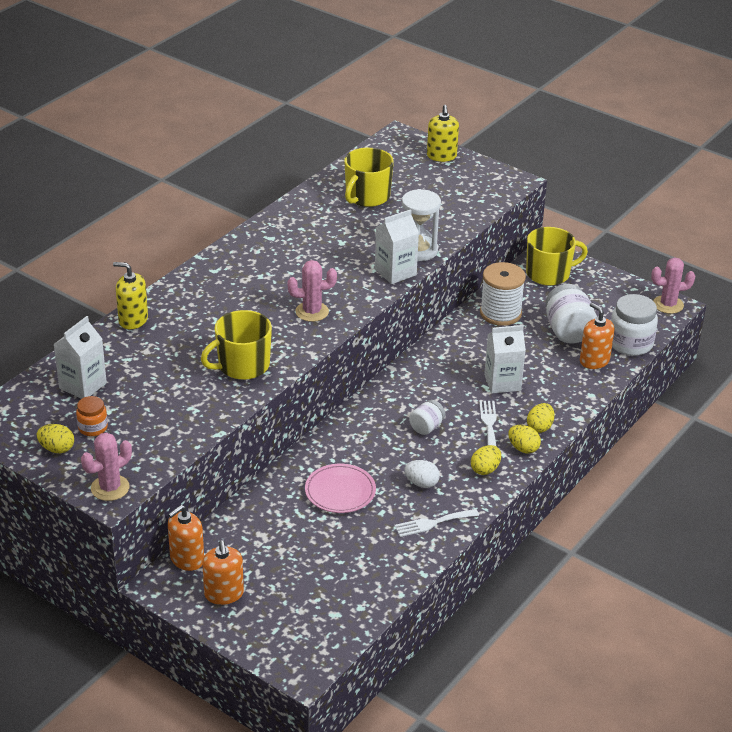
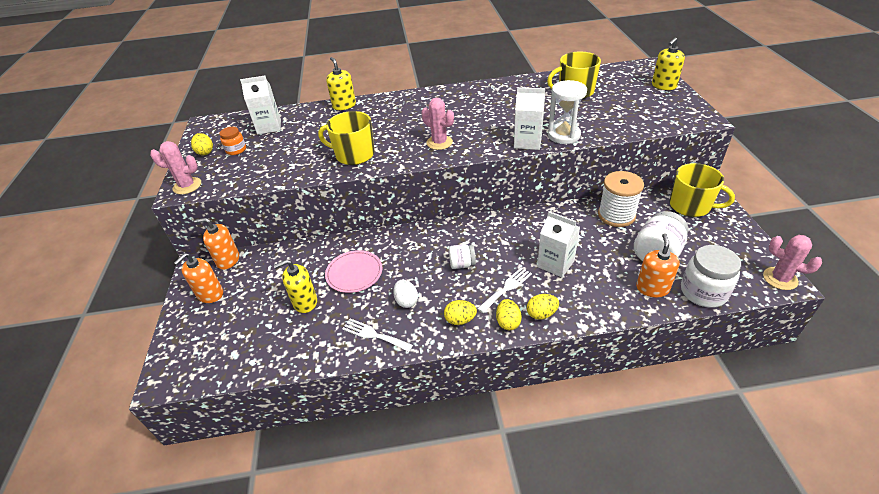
camera: 50 degrees right, 5 degrees up
(332, 540) = (305, 302): none -> yellow soap dispenser

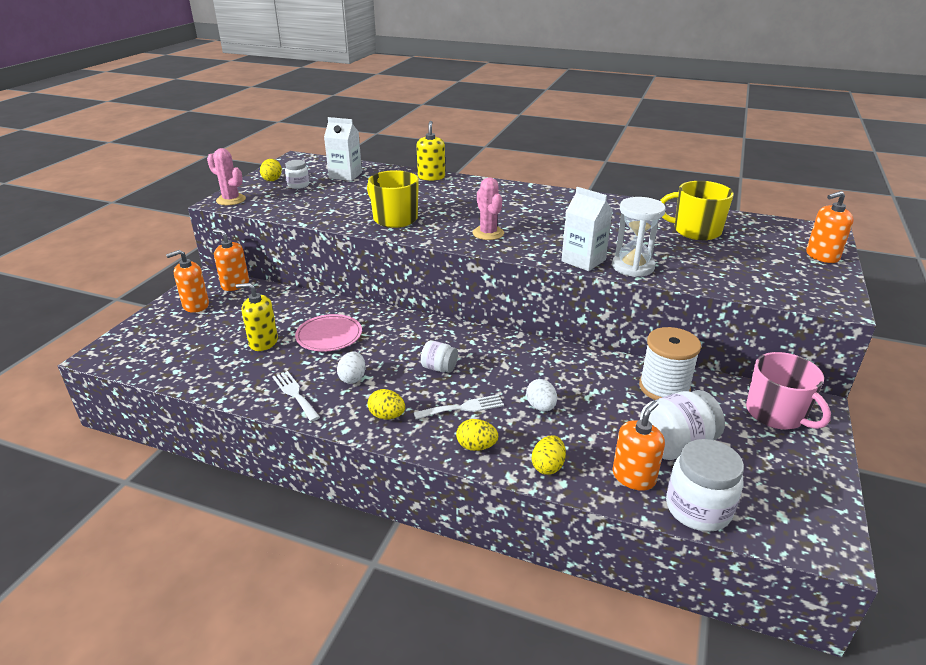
camera: 25 degrees right, 10 degrees down
(236, 150) = (298, 185): orange jar -> white jar
(508, 322) = (433, 439): yellow egg -> yellow egg (548, 466)
(555, 264) = (541, 407): white carton -> white egg
(663, 86) = (822, 256): yellow soap dispenser -> orange soap dispenser
(691, 206) = (776, 413): yellow mug -> pink mug
(780, 278) = (827, 540): pink cactus -> none

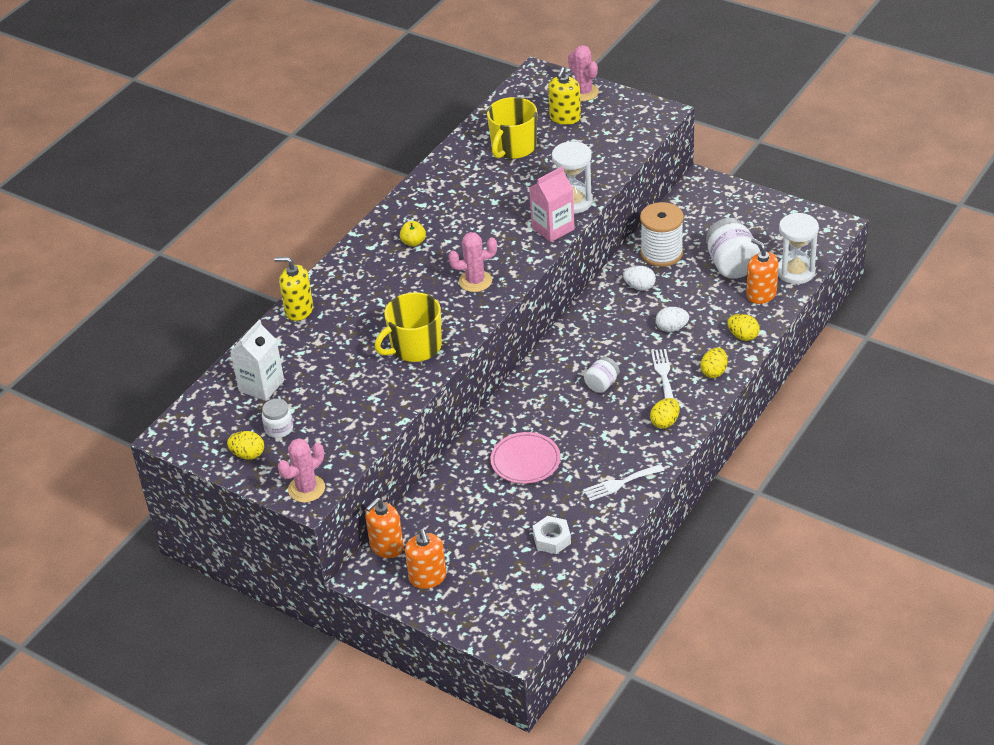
camera: 75 degrees left, 10 degrees up
(225, 361) = (552, 539): none -> white nut
(263, 342) = (524, 512): yellow soap dispenser -> yellow soap dispenser (565, 118)
(352, 378) = (604, 443): white egg -> white egg (639, 287)
(530, 205) = (413, 242): none -> yellow apple
(583, 260) = (553, 228): white carton -> pink carton
(698, 508) = (795, 272): white jar -> white hourglass
(776, 413) = (706, 204): pink mug -> none
(822, 256) = (583, 92): orange soap dispenser -> pink cactus

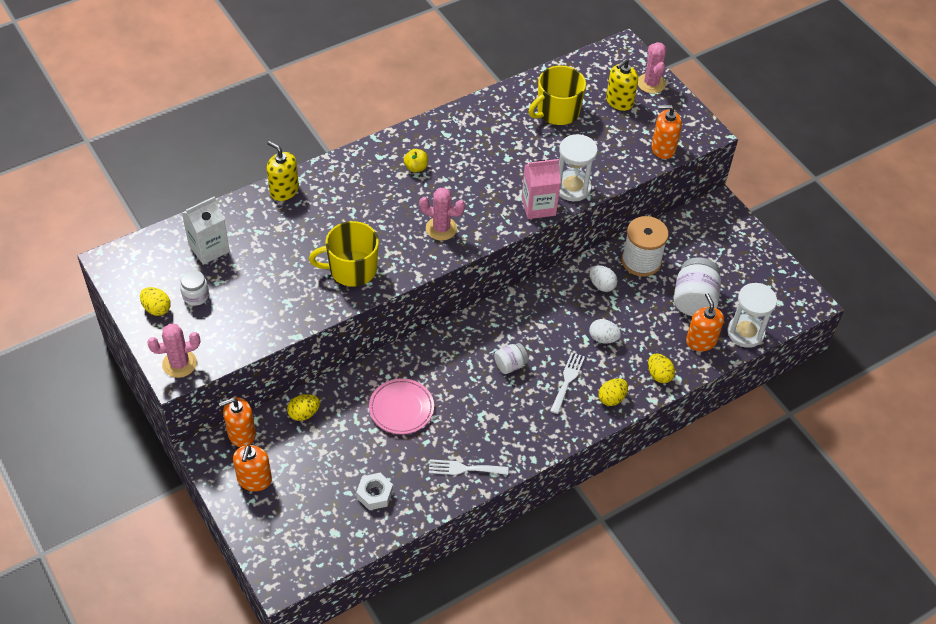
camera: 20 degrees right, 10 degrees up
(632, 139) = (663, 148): none -> orange soap dispenser
(665, 422) = (539, 427): yellow egg -> yellow egg (304, 413)

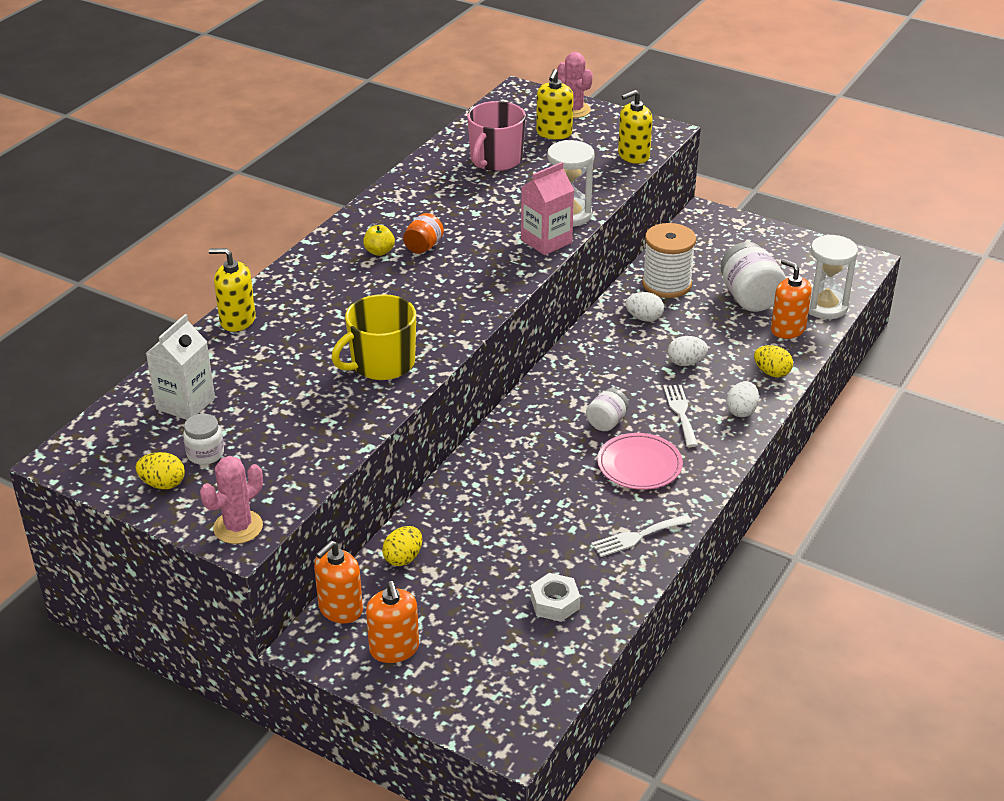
camera: 25 degrees left, 15 degrees down
(401, 408) = (517, 508): pink plate -> pink plate (639, 465)
(441, 228) = (455, 294): pink cactus -> none
(449, 175) = (423, 247): none -> orange jar
(557, 112) = (495, 160): yellow mug -> pink mug
(611, 398) = (741, 411): yellow egg -> white egg
(663, 148) = (633, 156): orange soap dispenser -> yellow soap dispenser

